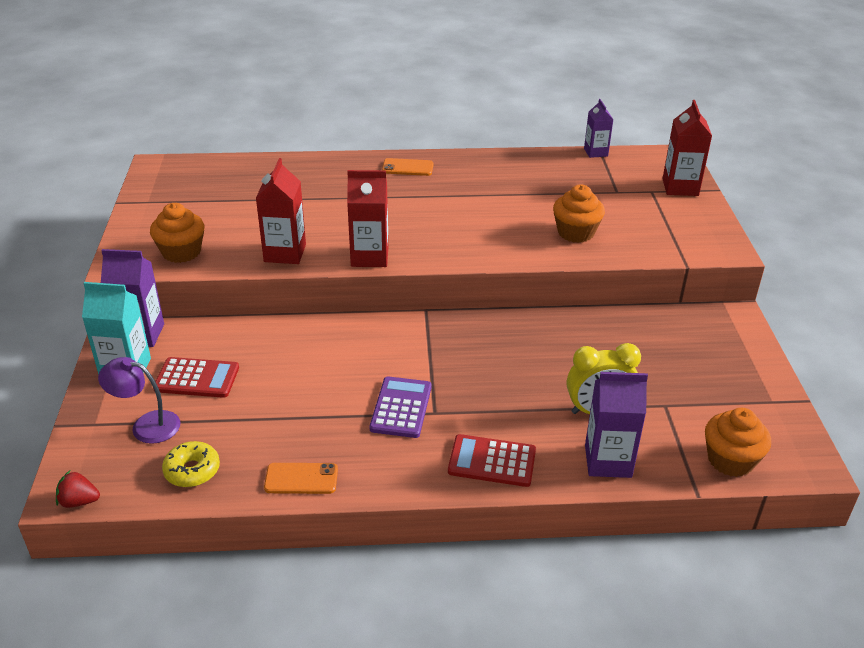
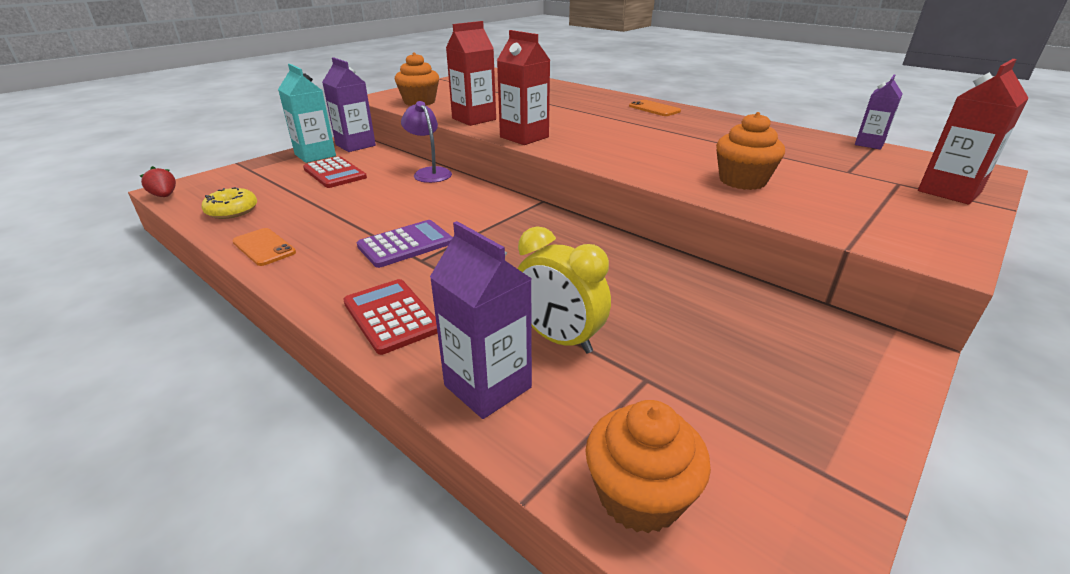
camera: 45 degrees right, 5 degrees down
(146, 425) = (266, 181): purple lamp -> purple lamp (429, 173)

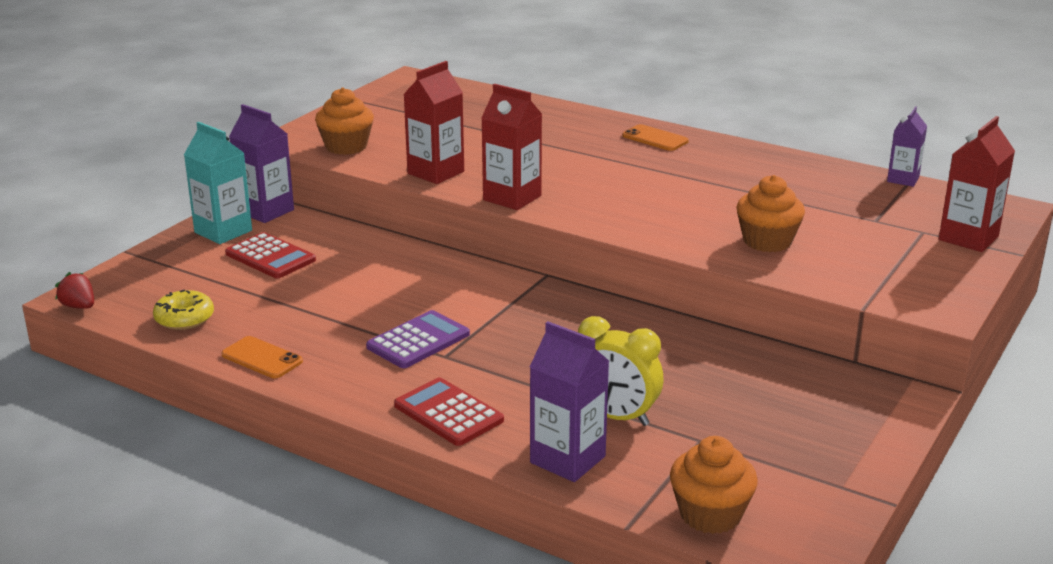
camera: 10 degrees left, 5 degrees down
(429, 173) = (391, 246): purple lamp -> none

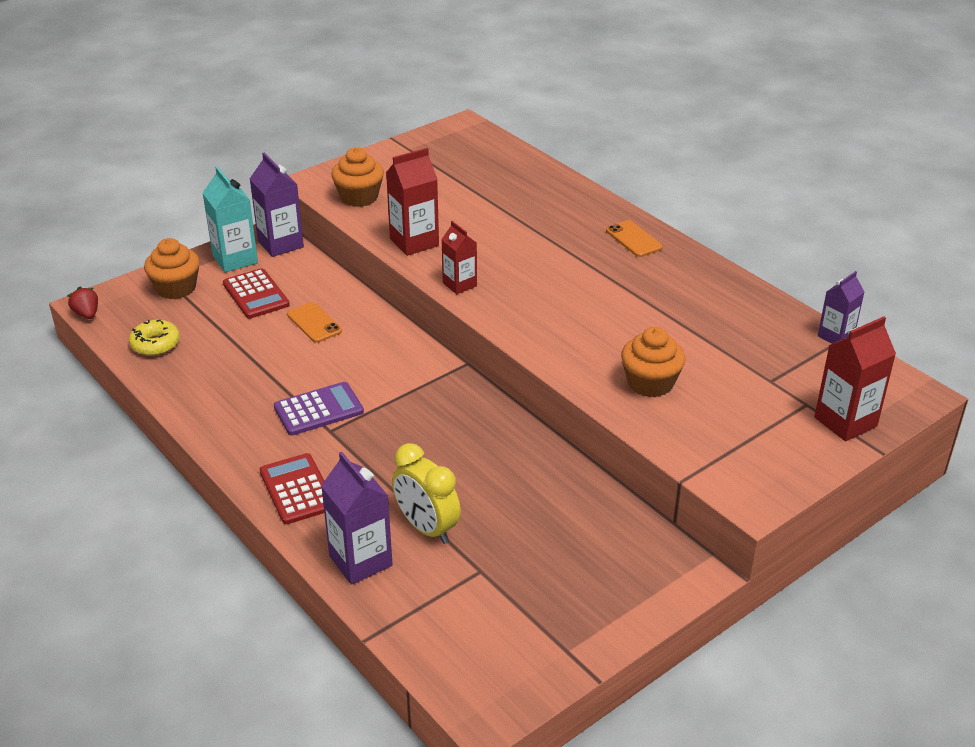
camera: 20 degrees right, 10 degrees up
(262, 358) = (190, 398): orange phone -> orange phone (314, 323)
(512, 198) = (459, 284): red carton -> red carton, size x0.65
(710, 514) = (438, 647): orange cupcake -> orange cupcake (176, 288)

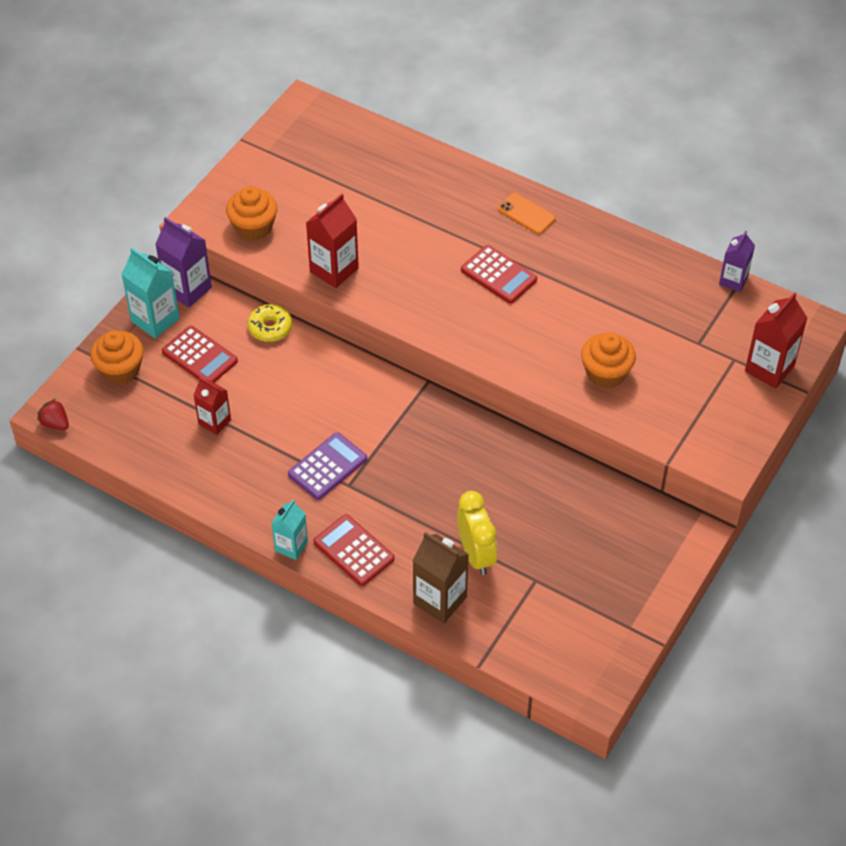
camera: 20 degrees left, 15 degrees up
(155, 344) = (142, 439): yellow donut -> yellow donut (270, 328)
(235, 468) = (291, 546): none -> turquoise carton
(314, 323) = (271, 374): orange phone -> none
(360, 561) = (440, 600): purple carton -> brown carton
(427, 528) = (476, 555): yellow clock -> yellow clock turned 135 degrees counterclockwise
(459, 284) = (399, 309): red carton -> red carton (214, 422)
(578, 279) = (498, 275): none -> red calculator

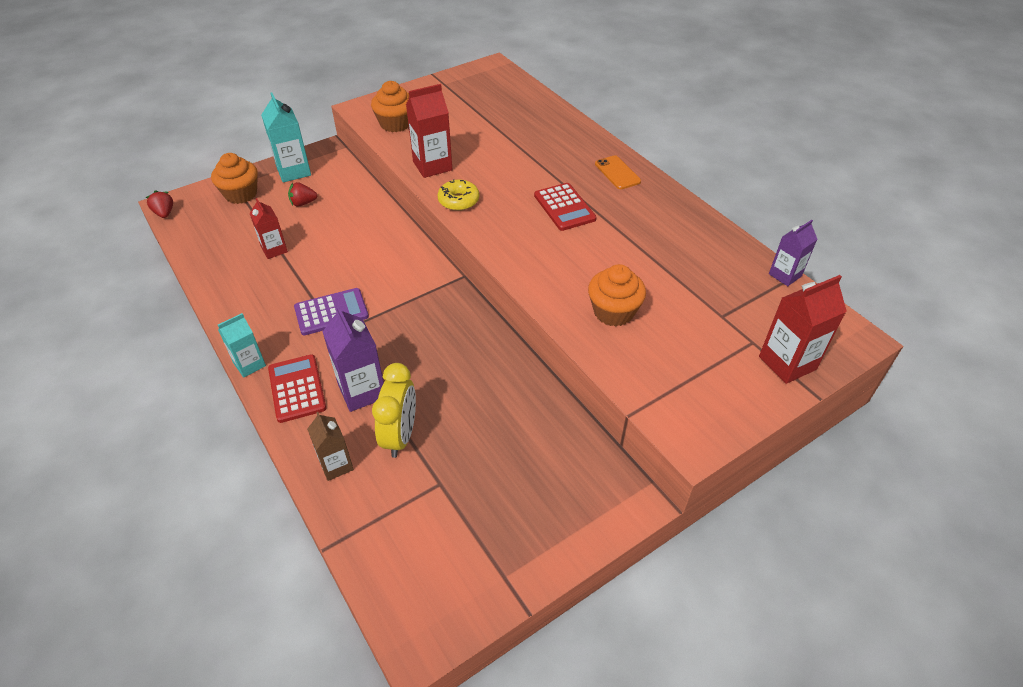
camera: 25 degrees right, 5 degrees down
(187, 289) = (333, 160): purple carton -> purple carton (362, 391)
(199, 356) = (303, 203): red calculator -> red strawberry
(270, 328) = (370, 201): yellow donut -> yellow donut (458, 201)
(440, 600) = (336, 465): brown carton -> brown carton, size x0.65

